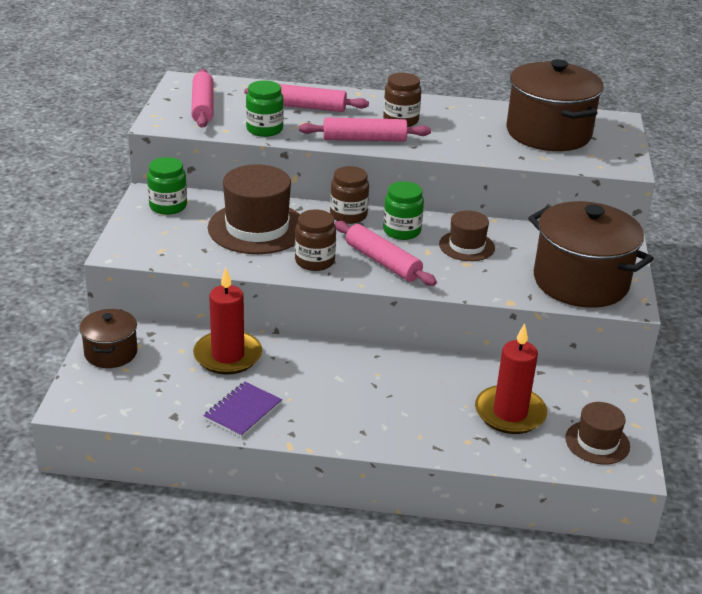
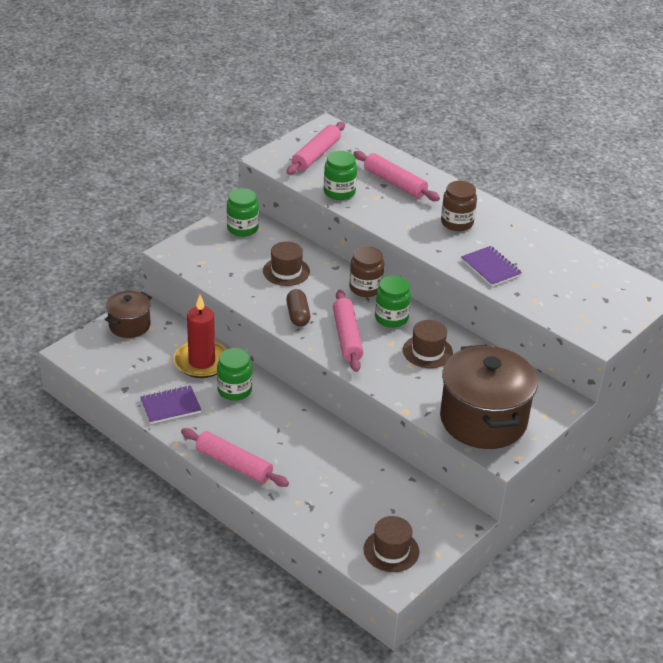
camera: 35 degrees right, 5 degrees up
(257, 228) = (286, 271): brown hat -> brown hat, size x0.56
(291, 367) = (234, 390): none -> green jar
(314, 261) = (298, 315): brown jar -> brown capsule
(364, 139) = (406, 229): pink rolling pin -> pink rolling pin (234, 464)
(474, 145) = (490, 268): none -> purple notebook
(510, 413) = (351, 497): red candle -> none
(548, 133) = (570, 281): brown pot -> none

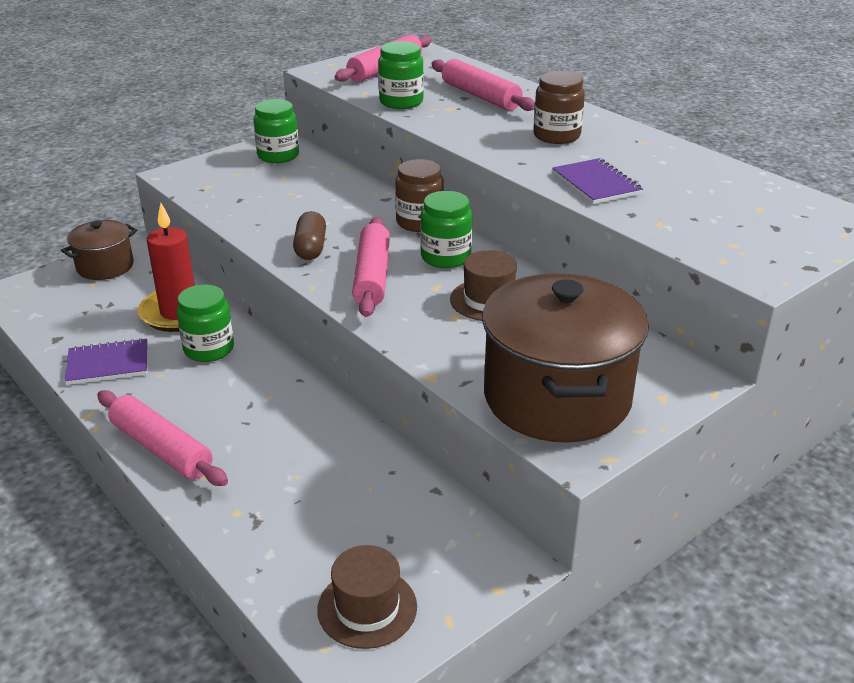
camera: 10 degrees right, 5 degrees down
(286, 271) = (316, 200): brown hat -> none

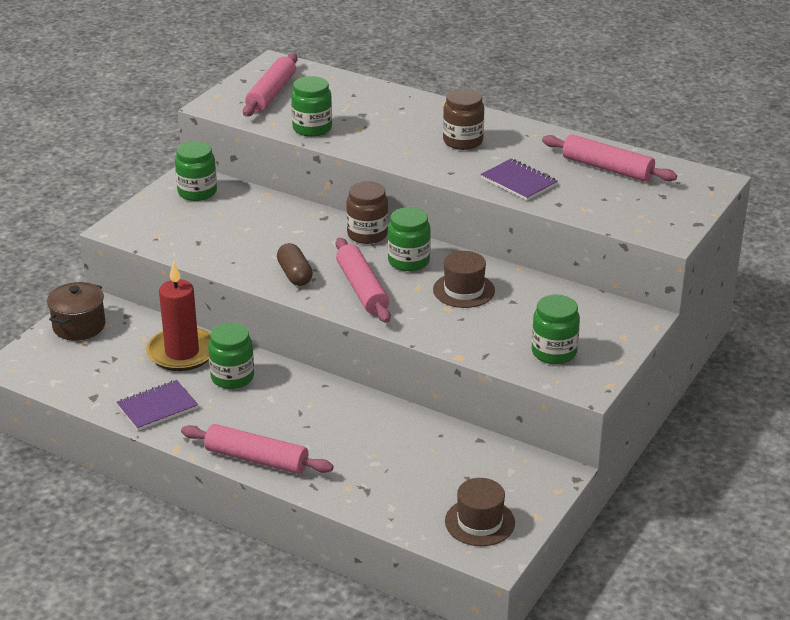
camera: 20 degrees left, 0 degrees up
(480, 96) = (375, 110): pink rolling pin -> pink rolling pin (607, 168)
(556, 398) = (554, 352): brown pot -> green jar

